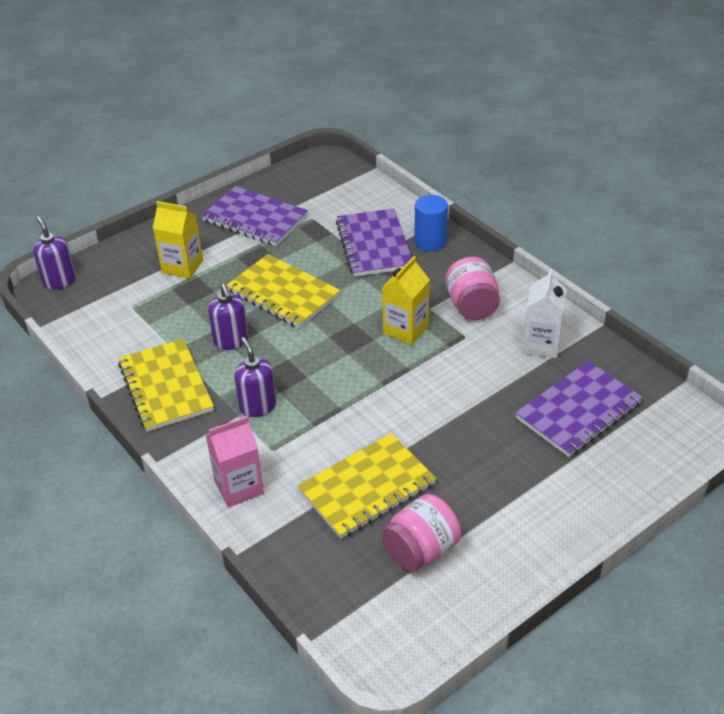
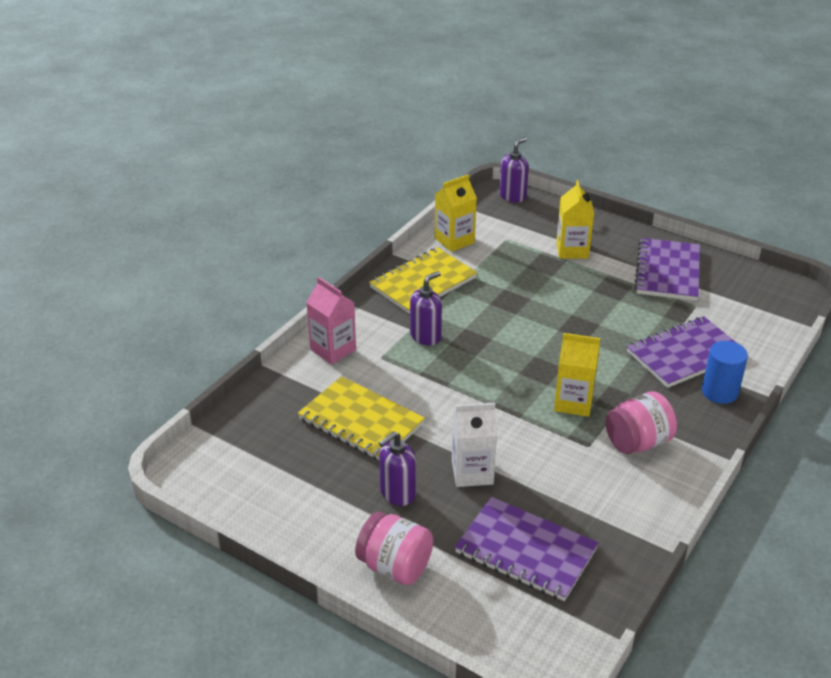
camera: 70 degrees right, 5 degrees down
(107, 344) = (454, 240): none -> yellow carton
(231, 341) = (495, 301): purple soap dispenser -> purple soap dispenser (397, 493)
(283, 293) = (574, 314): yellow notebook -> none
(421, 550) = (303, 469): pink jar -> pink jar (395, 566)
(541, 344) = (610, 506): white carton -> white carton (472, 472)

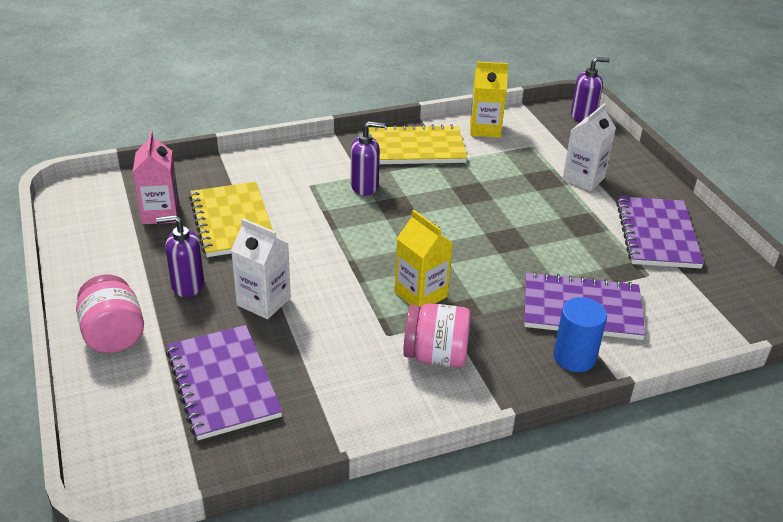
camera: 35 degrees right, 0 degrees up
(333, 349) = (281, 163): pink carton -> pink carton (160, 213)
(572, 250) = (583, 179): yellow carton -> white carton
(667, 271) = (657, 235): purple notebook -> purple notebook turned 45 degrees counterclockwise

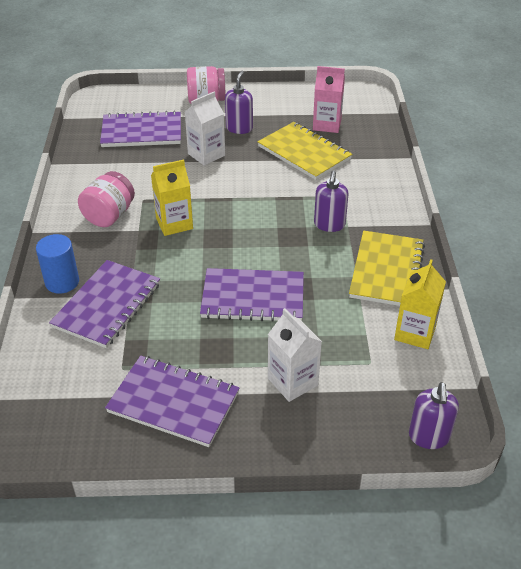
camera: 110 degrees right, 5 degrees up
(232, 221) = (304, 152): yellow notebook -> yellow notebook turned 45 degrees clockwise
(502, 215) = (253, 298): none -> purple notebook

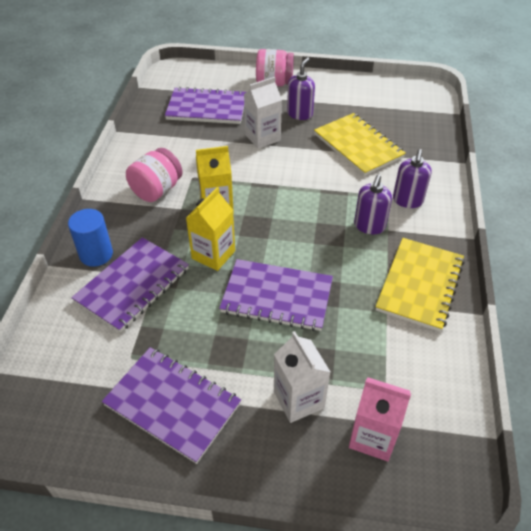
camera: 10 degrees right, 5 degrees up
(327, 124) = (386, 119): pink carton -> pink carton (373, 437)
(415, 333) = (438, 361): yellow carton -> yellow carton (213, 254)
(429, 437) = (433, 491): purple soap dispenser -> purple soap dispenser (407, 200)

